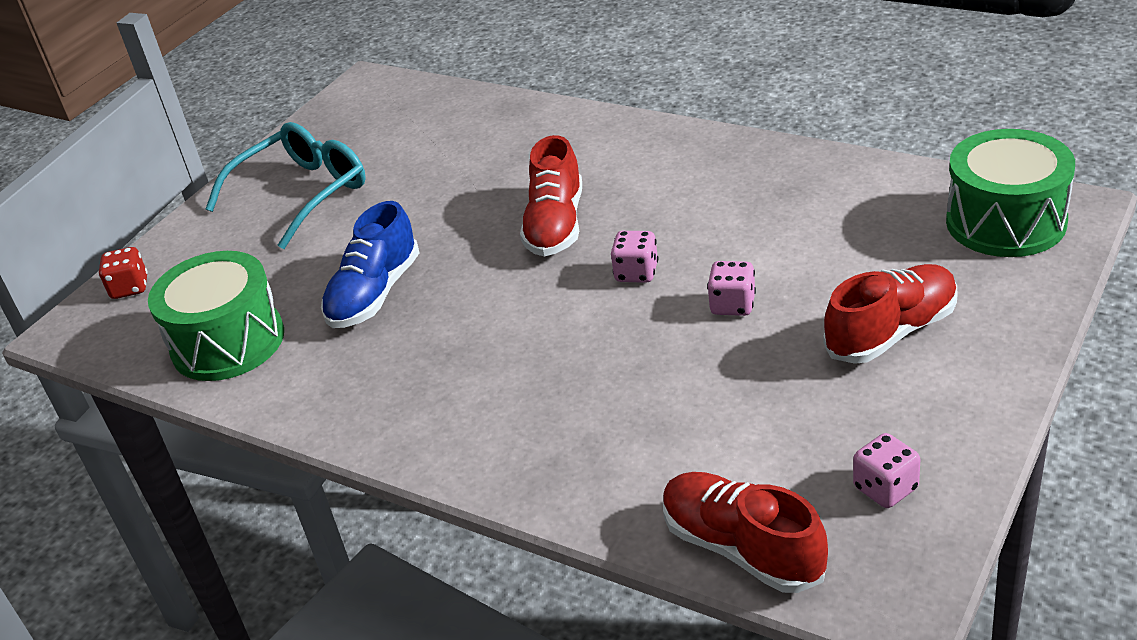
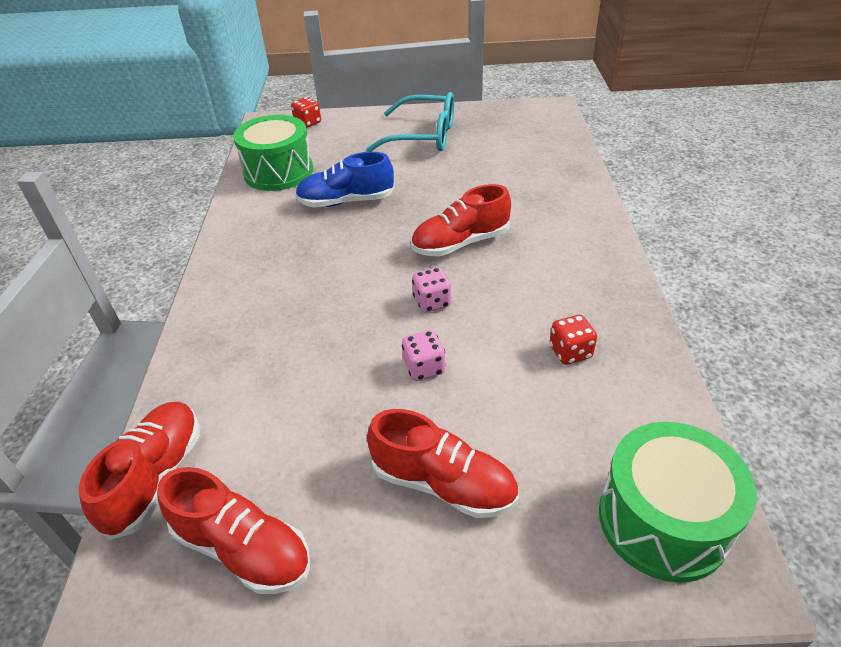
camera: 55 degrees right, 5 degrees up
(787, 205) = (570, 352): none -> red dice
(885, 488) = (243, 548): pink dice -> red shoe

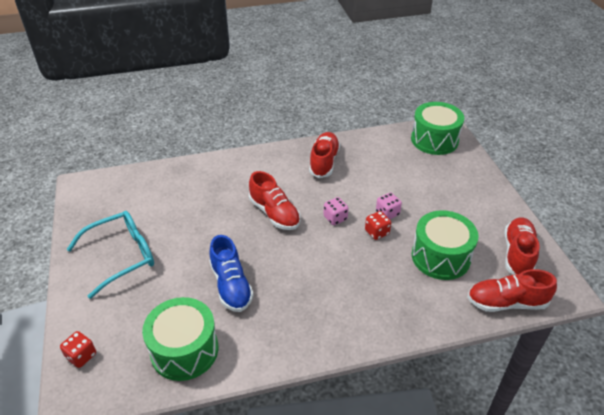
camera: 105 degrees left, 0 degrees up
(295, 414) = (440, 257): none -> green drum
(423, 136) = (122, 256): turquoise glasses -> turquoise glasses turned 60 degrees clockwise
(443, 484) = (451, 197): red shoe -> red shoe (324, 162)
(570, 352) = (356, 164): red dice -> red dice (377, 232)

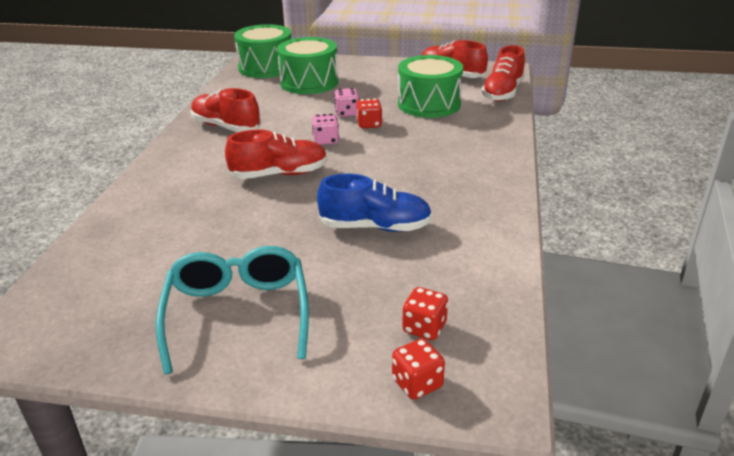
camera: 65 degrees left, 10 degrees down
(131, 345) = (424, 328): none -> red dice
(184, 350) = (459, 281): green drum -> green drum (309, 82)

